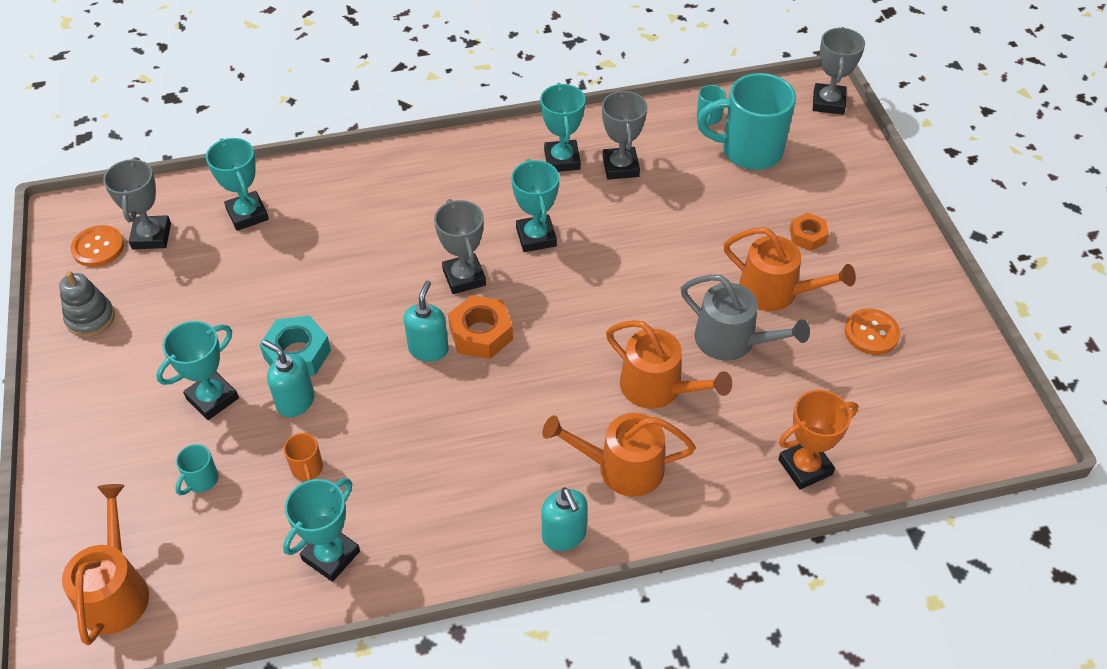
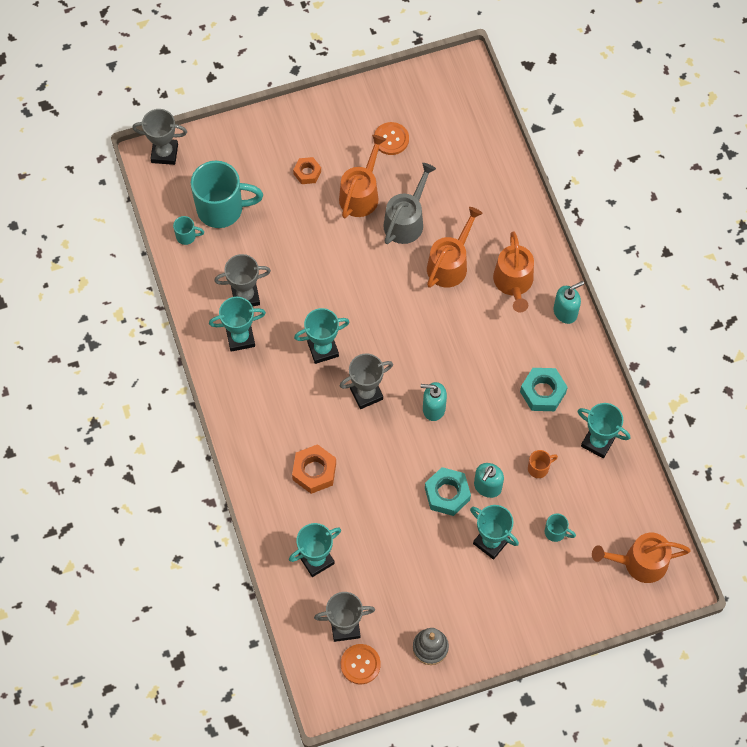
camera: 95 degrees left, 15 degrees up
(429, 488) = (542, 392): none -> turquoise nut
(481, 334) = (416, 376): orange nut -> orange nut (314, 471)
(749, 151) = (222, 209): turquoise mug -> turquoise mug turned 90 degrees counterclockwise
(805, 467) = (500, 181): orange trophy -> none

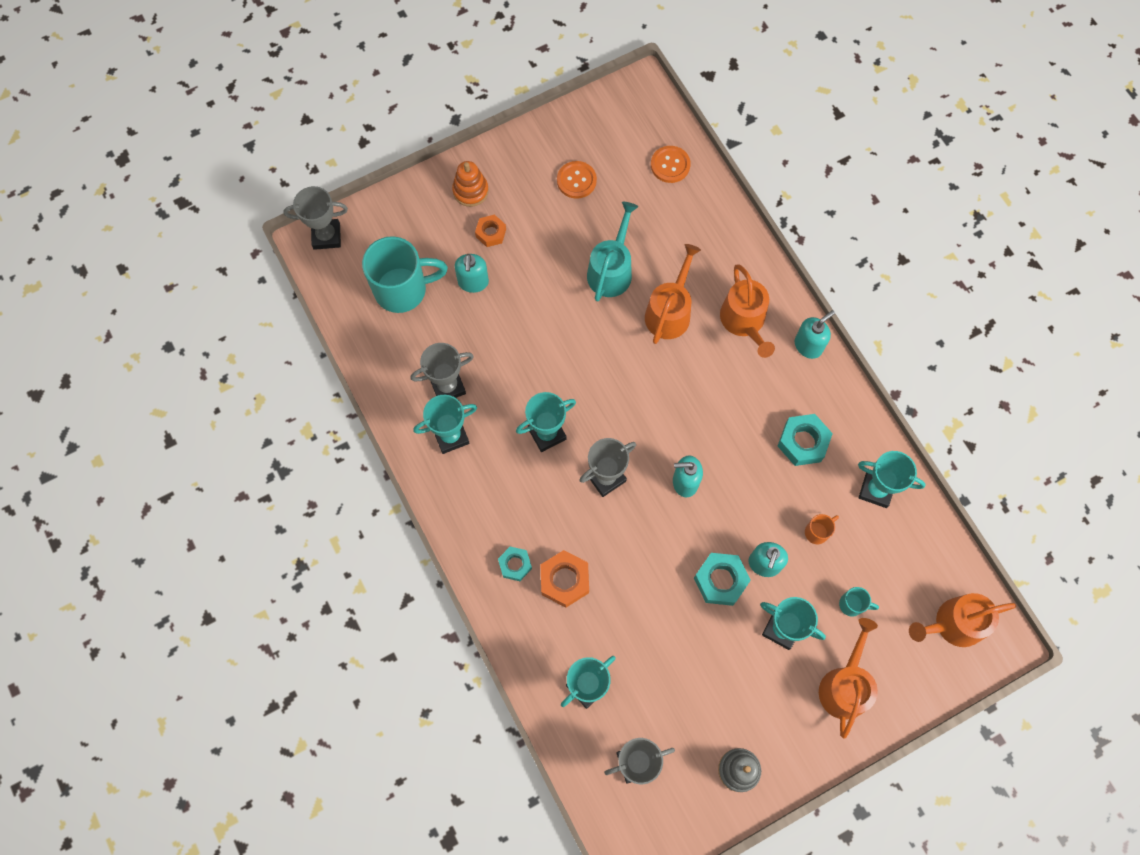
camera: 10 degrees left, 5 degrees up
(187, 236) = (369, 327): turquoise mug -> none
(275, 452) = (515, 565): none -> turquoise nut
(284, 212) = (473, 282): none -> turquoise soap dispenser
(296, 134) = (470, 191): none -> orange stacking toy
(360, 664) = (662, 806): orange button -> orange button (670, 165)
(361, 194) = (555, 248): orange watering can -> orange watering can (845, 686)
(406, 221) = (611, 270): grey watering can -> turquoise watering can

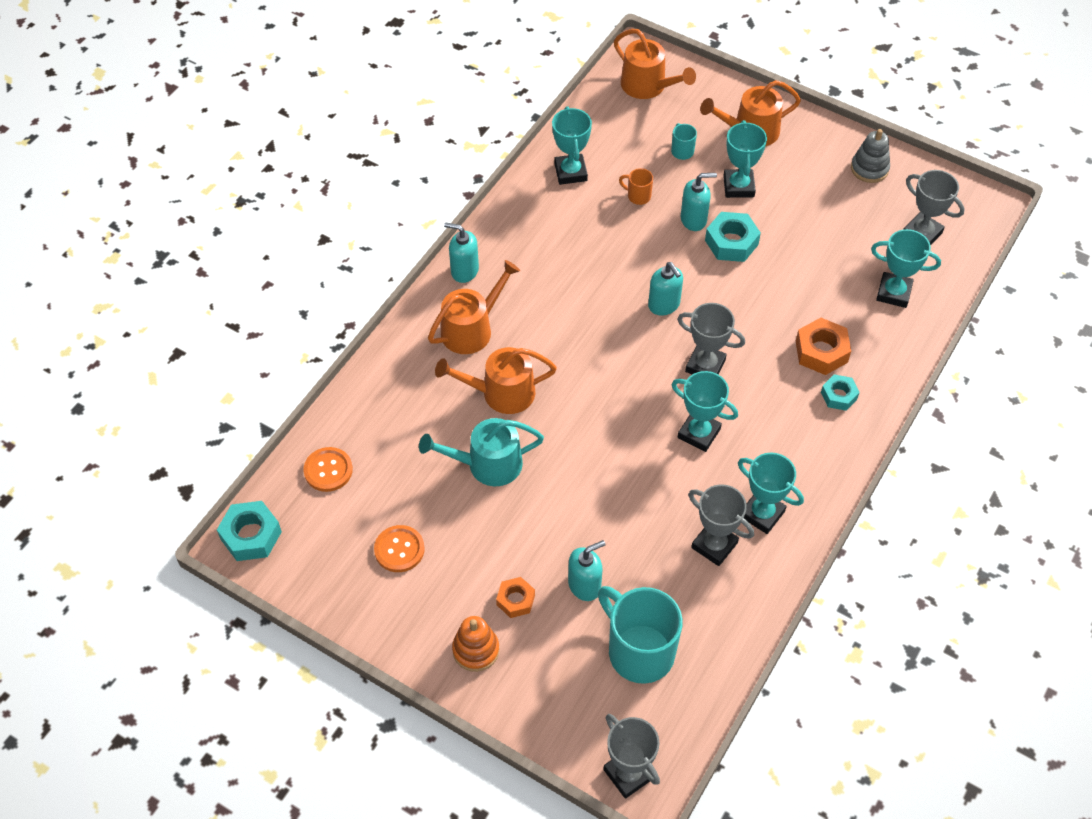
camera: 120 degrees left, 15 degrees down
(803, 442) = (563, 237): turquoise nut -> turquoise nut (251, 535)

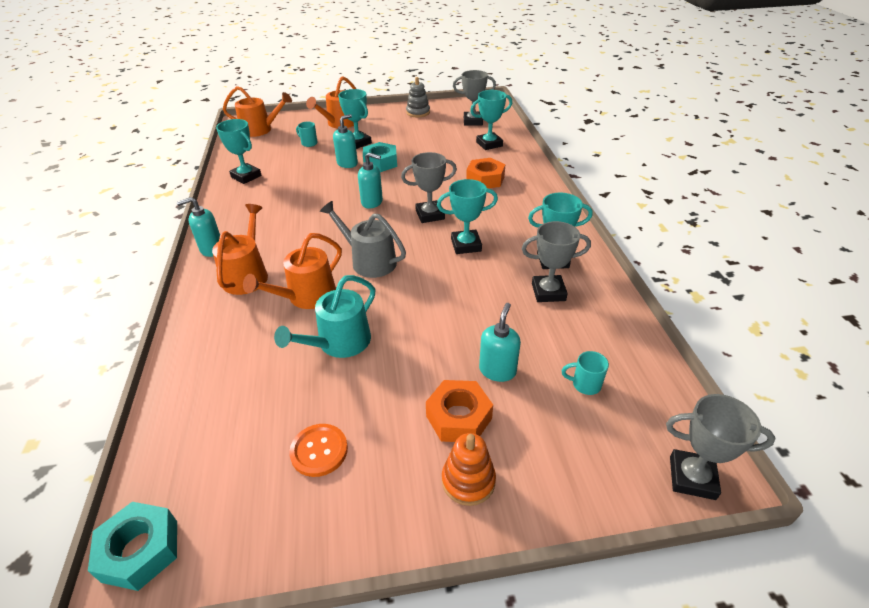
camera: 40 degrees left, 15 degrees down
(328, 470) = (192, 434): orange button -> none
(515, 600) = (459, 417): orange nut -> orange nut, size x1.57
(589, 388) = (369, 261): none -> grey watering can
(638, 196) = (302, 168): orange mug -> none
(639, 651) = (585, 384): turquoise mug -> turquoise mug, size x0.43
(839, 396) = (518, 191): turquoise nut -> none

